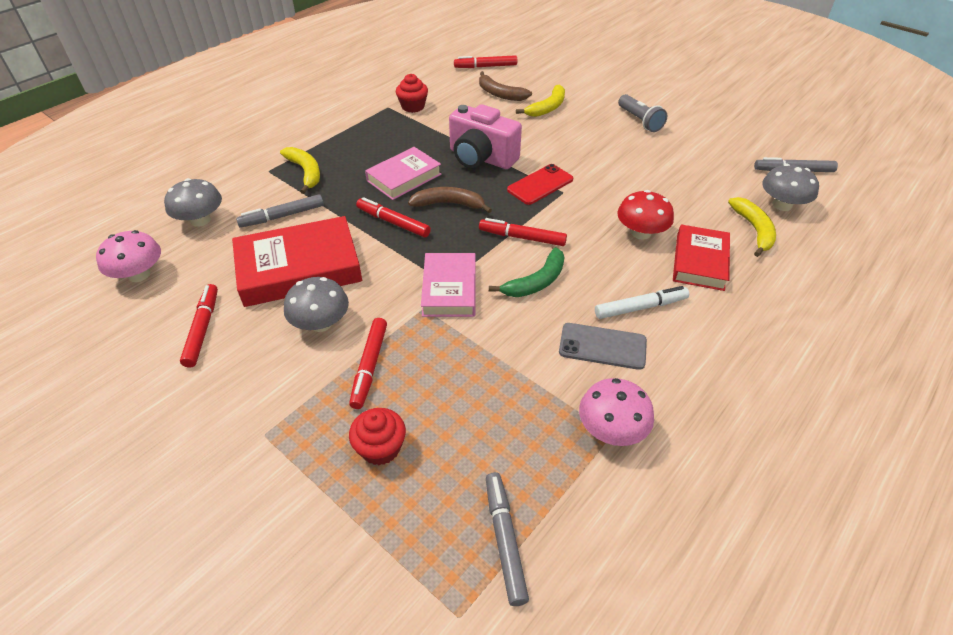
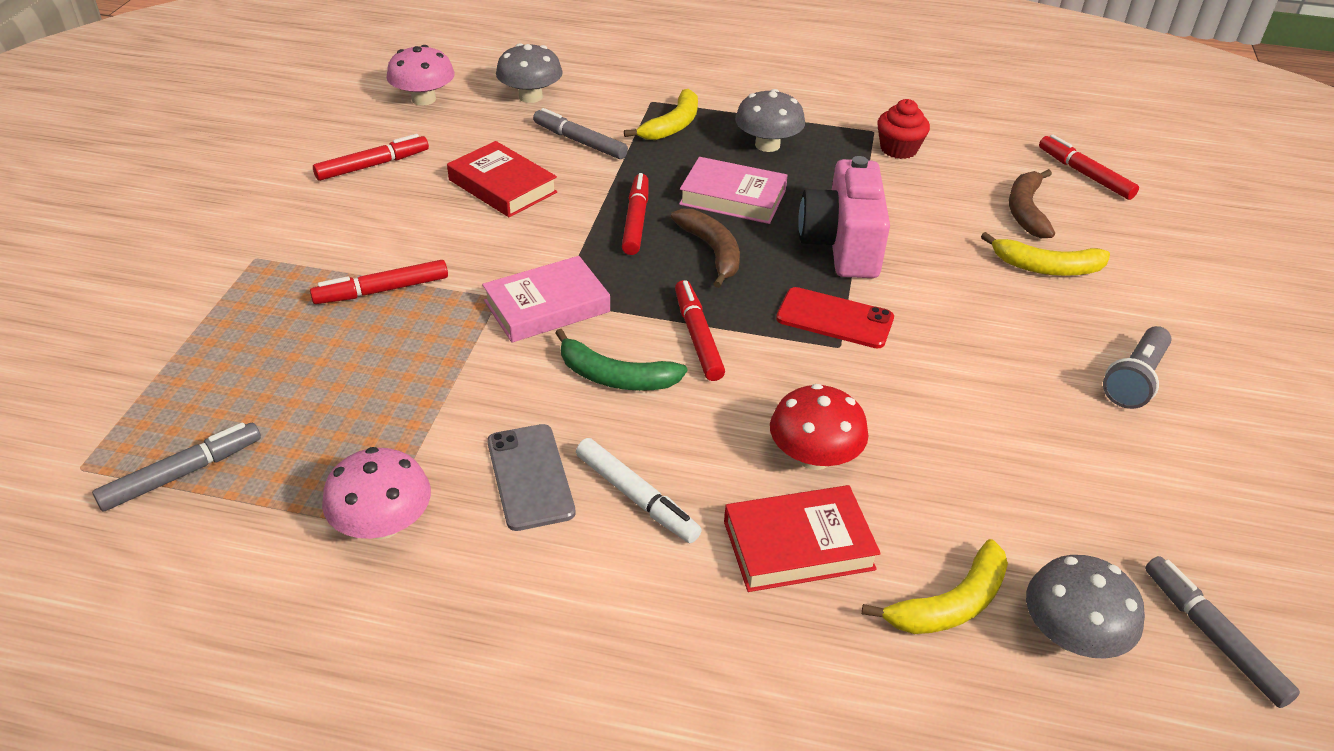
camera: 60 degrees right, 5 degrees down
(299, 268) = (502, 186): red book -> red book, size x0.64
(321, 323) = (427, 233): grey mushroom -> grey mushroom (767, 145)
(380, 448) = (270, 340): red cupcake -> none

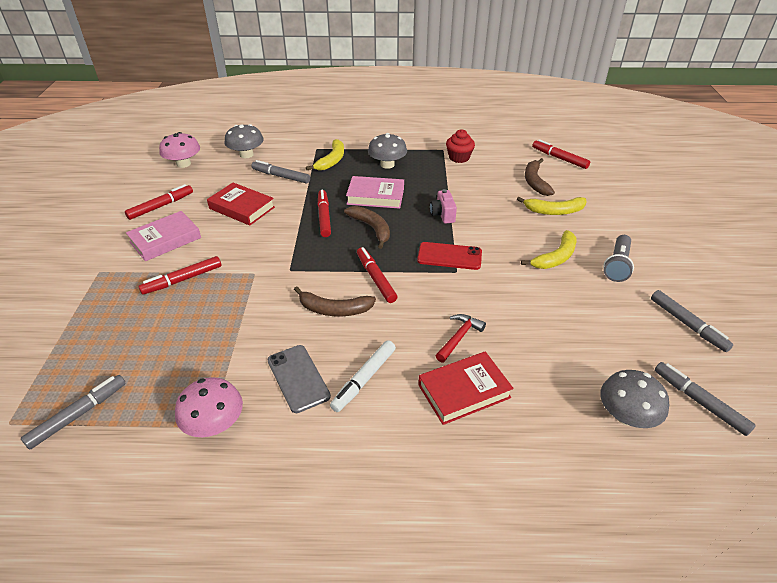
camera: 10 degrees left, 0 degrees up
(547, 306) = (284, 274): pink book -> pink book (165, 240)
(615, 377) = (334, 309): green banana -> brown banana
(636, 497) = (364, 379): white marker -> white marker turned 90 degrees clockwise
(814, 457) = (459, 337): red mushroom -> red hammer
(842, 245) = (442, 214): pink camera -> pink camera, size x0.50
(950, 604) = (557, 410): yellow banana -> yellow banana (555, 257)
(1234, 503) = (687, 324): none -> grey marker

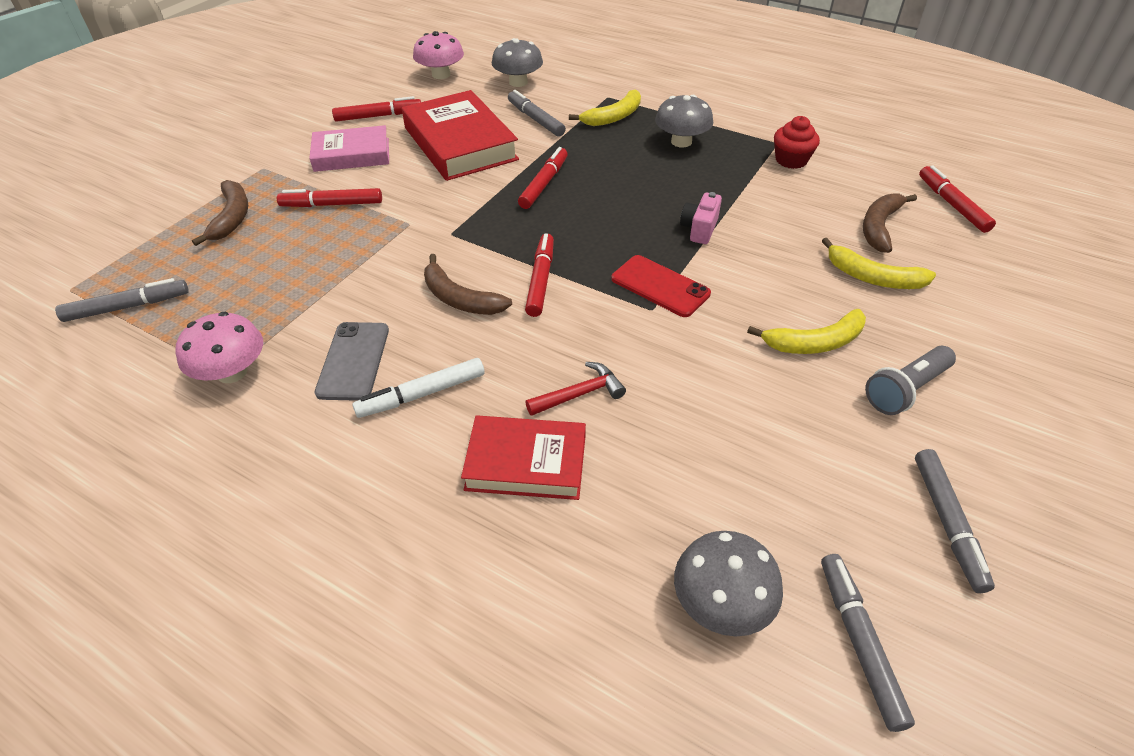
camera: 30 degrees right, 5 degrees up
(242, 208) = (460, 144): red book -> red book, size x1.56
(372, 228) = (590, 216): brown banana -> brown banana (232, 218)
(375, 196) = (630, 178): pink book -> none

